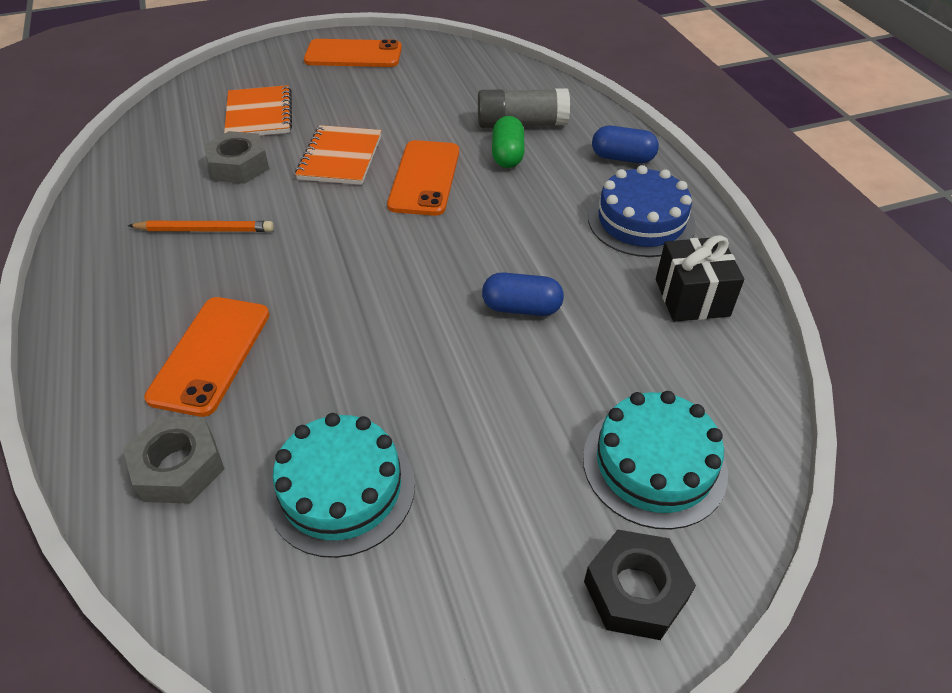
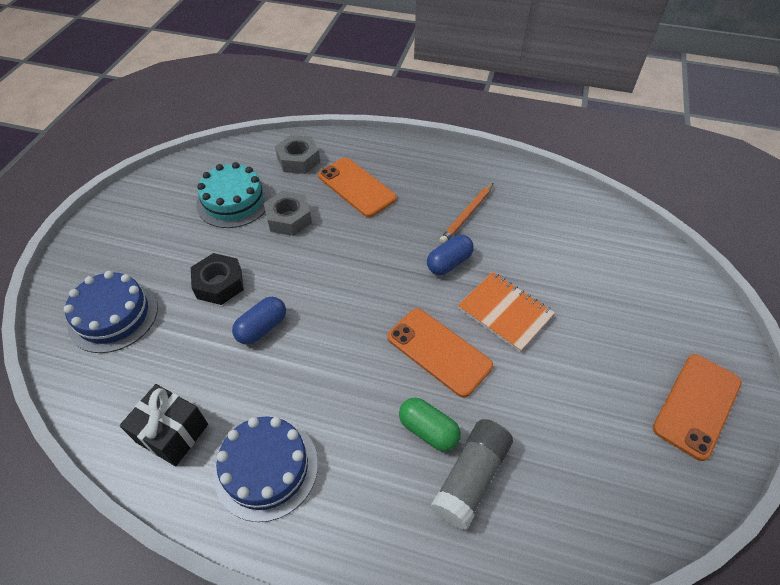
camera: 125 degrees right, 5 degrees up
(239, 166) = (532, 253): grey nut -> grey nut (289, 218)
(259, 114) = (605, 289): orange notebook -> none
(622, 158) = (353, 529): blue capsule -> blue capsule (449, 263)
(635, 591) = (83, 266): black nut -> black nut (219, 284)
(654, 464) = (113, 315): turquoise cake -> blue cake

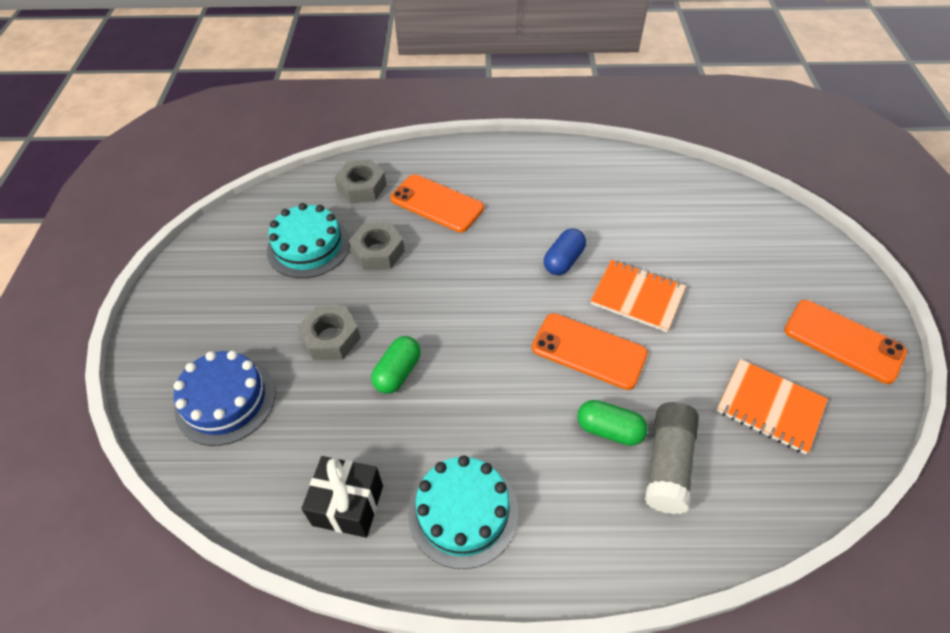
camera: 15 degrees left, 0 degrees up
(219, 284) = (331, 338): black nut -> grey nut
(262, 328) = (398, 372): blue capsule -> green capsule
(266, 468) = (463, 512): blue cake -> turquoise cake
(467, 215) = (562, 208): orange pencil -> none
(594, 451) = (769, 407): none -> orange notebook
(697, 405) = (843, 341): orange phone -> orange phone turned 75 degrees counterclockwise

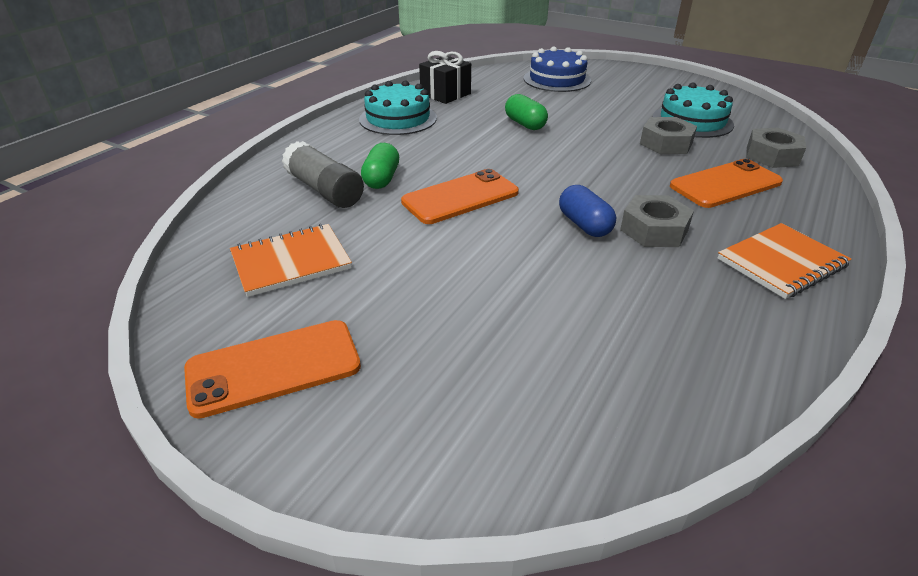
camera: 120 degrees right, 15 degrees down
(331, 338) = (580, 111): grey nut -> grey nut (654, 230)
(609, 430) = (381, 179): green capsule -> green capsule turned 45 degrees counterclockwise
(637, 297) = (494, 248): orange notebook -> orange notebook (781, 263)

